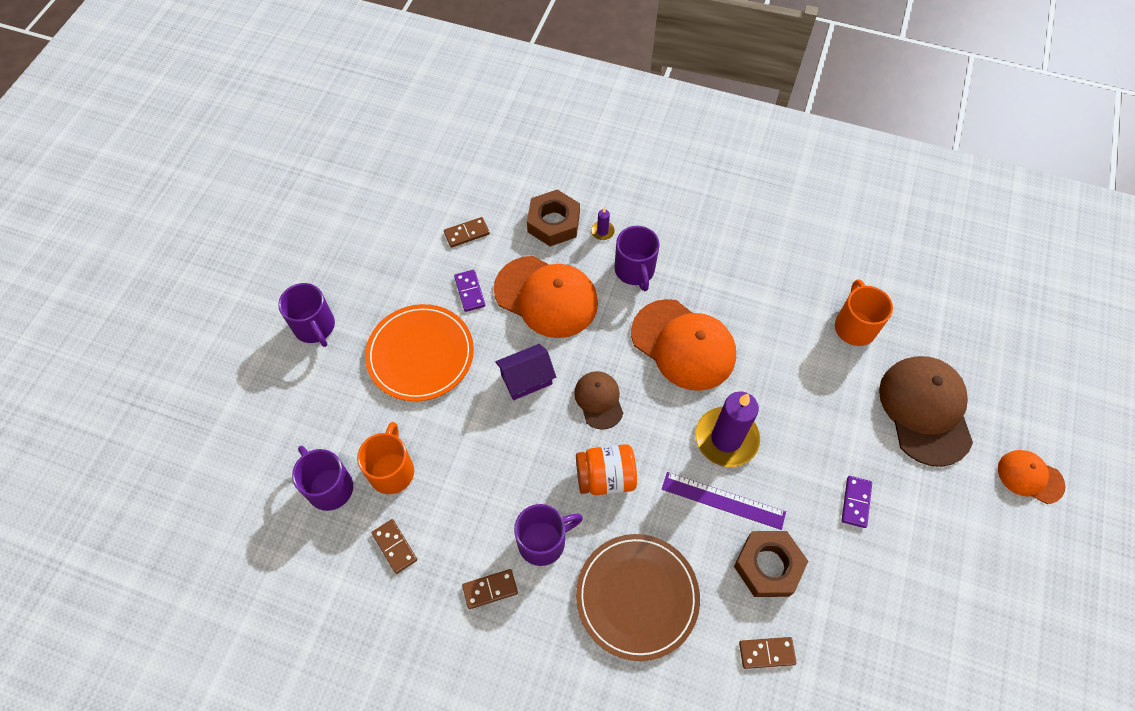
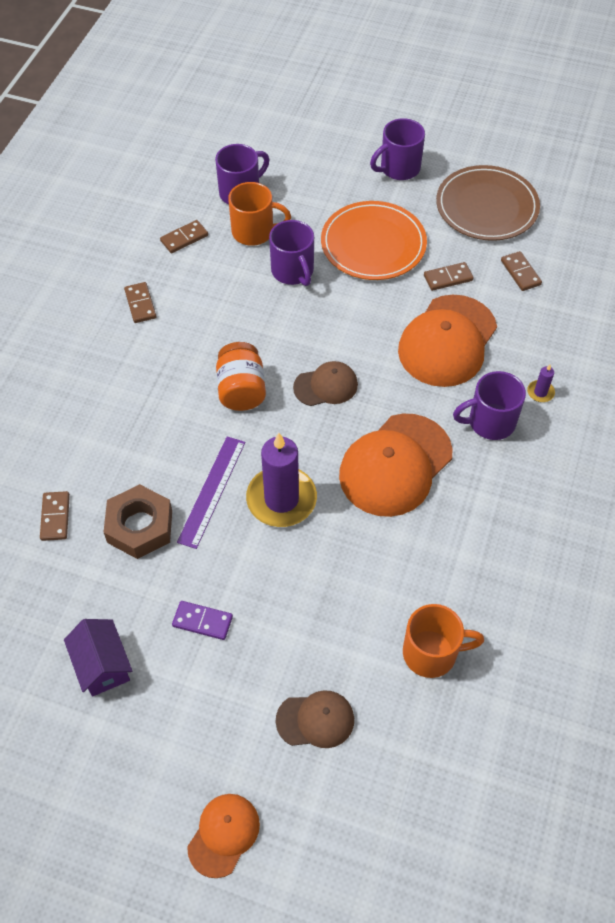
camera: 90 degrees right, 5 degrees down
(470, 292) = (448, 278): purple domino -> brown domino
(526, 379) = (348, 326): purple house -> purple house (102, 665)
(543, 541) = (180, 341): purple mug -> purple mug (293, 271)
(553, 223) = (546, 347): brown nut -> none
(637, 597) = (121, 413): brown plate -> brown plate (487, 206)
(925, 410) = (315, 720): brown cap -> brown cap, size x0.54

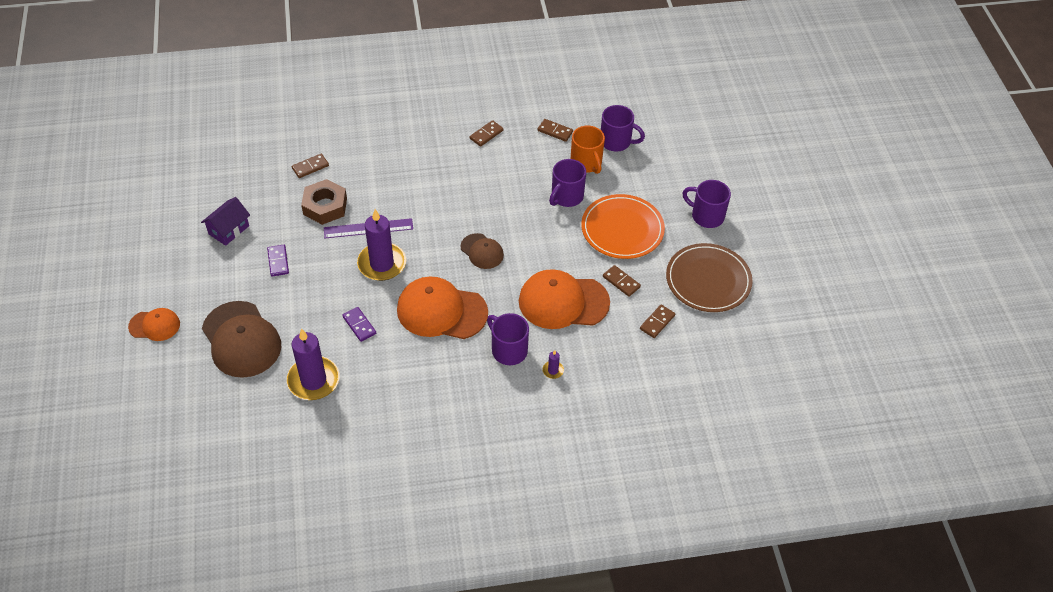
camera: 60 degrees right, 5 degrees down
(241, 390) = (451, 211): orange jar -> none
(315, 720) = (241, 339): brown cap -> brown cap, size x1.85
(369, 564) = (359, 325): none -> purple domino
(431, 653) = (313, 380): orange mug -> purple candle

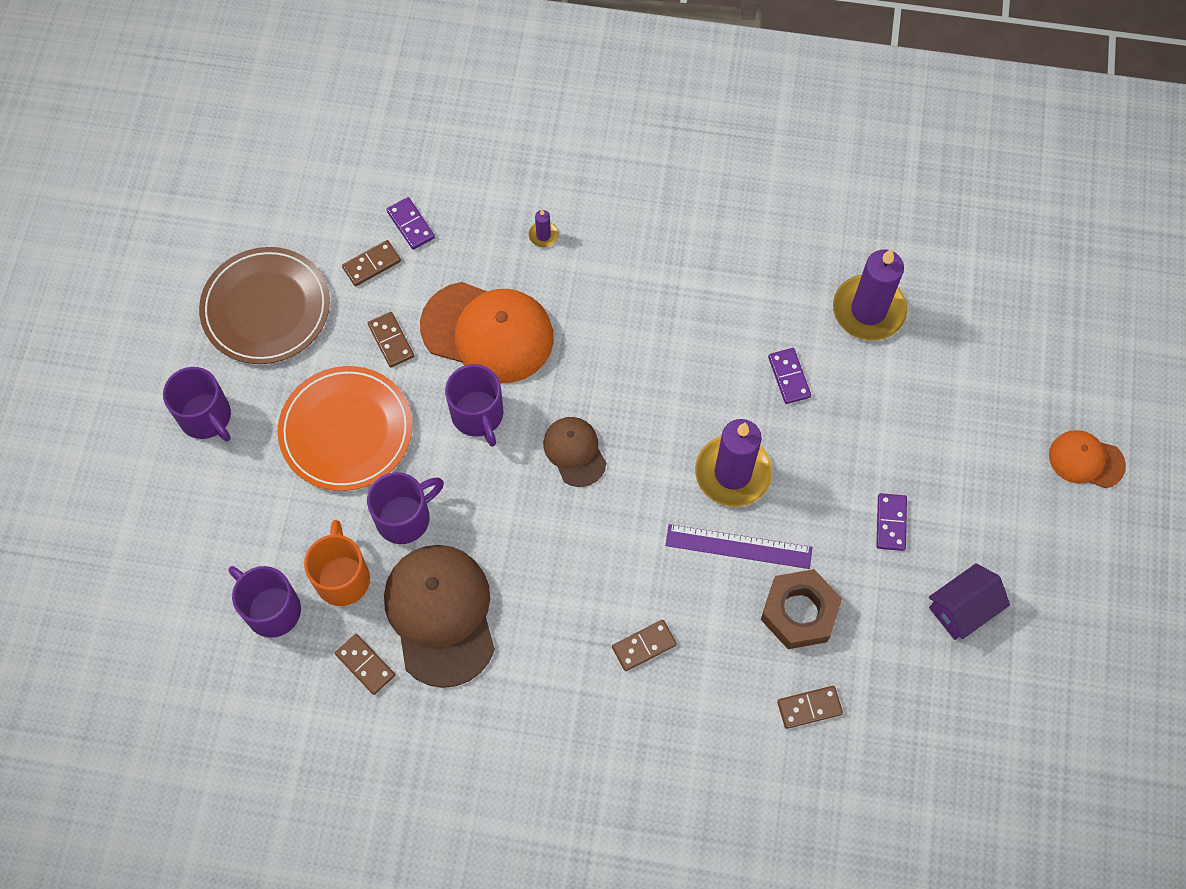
camera: 160 degrees left, 15 degrees up
(241, 339) = (961, 401): brown cap -> brown cap (440, 615)
(441, 311) = (666, 366): orange cap -> none
(486, 134) = (486, 693): brown domino -> brown domino (644, 646)
(508, 350) = (592, 281): purple mug -> purple mug (478, 415)
(645, 353) = (410, 225): none -> purple domino

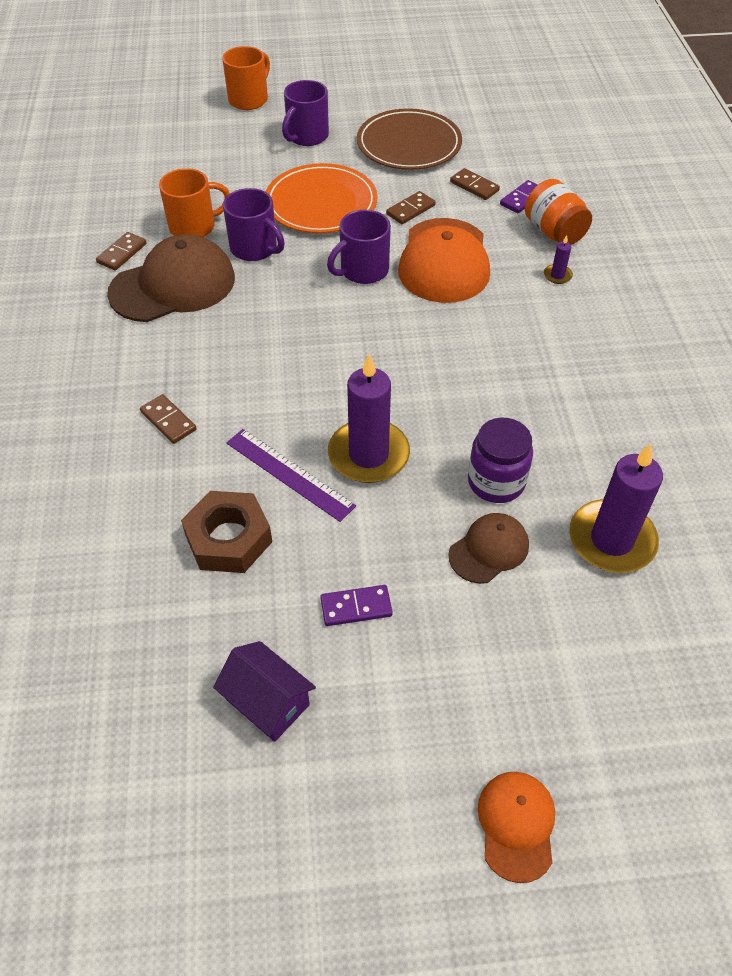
camera: 75 degrees right, 15 degrees down
(94, 469) = (249, 99): none -> orange mug
(271, 609) = (159, 197): purple mug -> none
(475, 214) = (554, 232): none -> orange jar
(574, 452) = (350, 336): brown cap -> brown cap (489, 550)
(738, 546) = (289, 474): purple ruler -> purple ruler turned 45 degrees counterclockwise
(789, 377) = (496, 482): purple domino -> purple jar
(809, 707) = (123, 566): brown domino -> none

